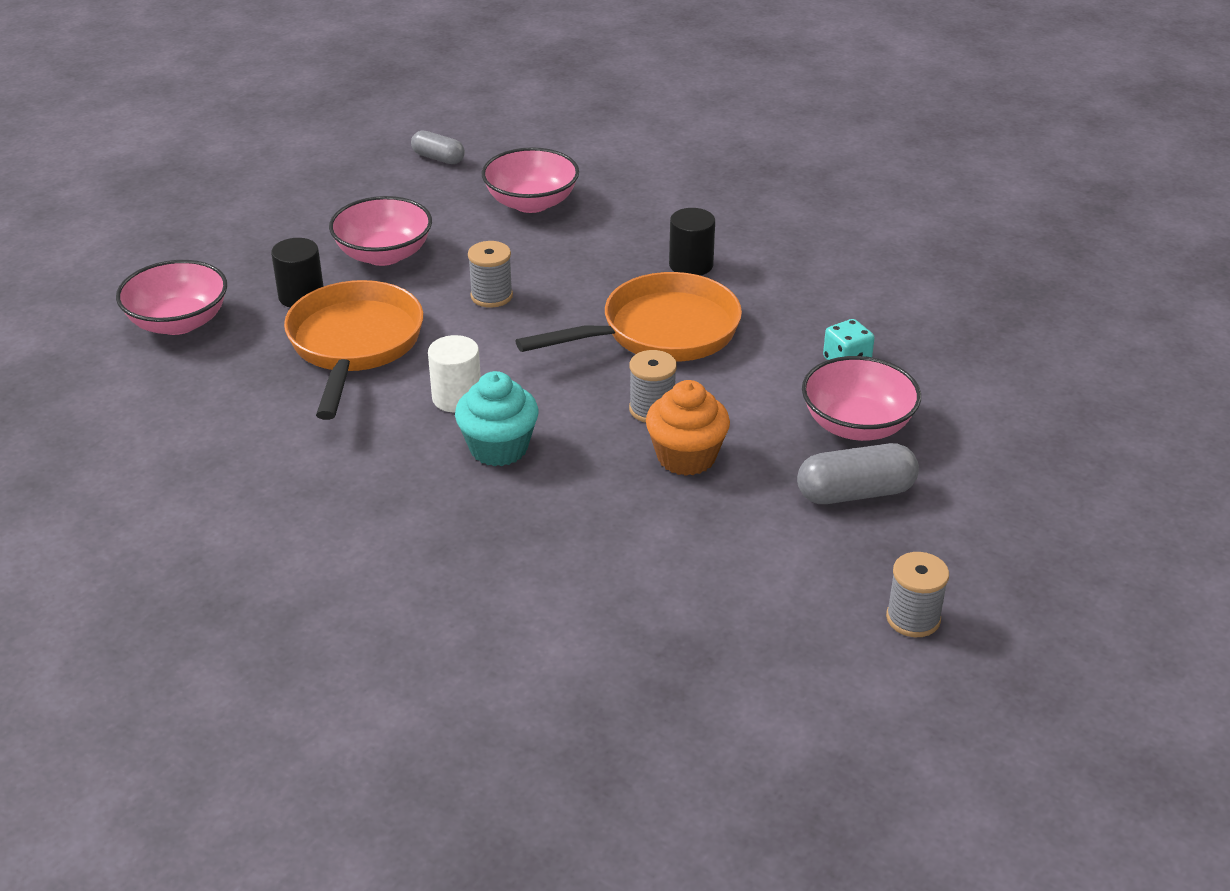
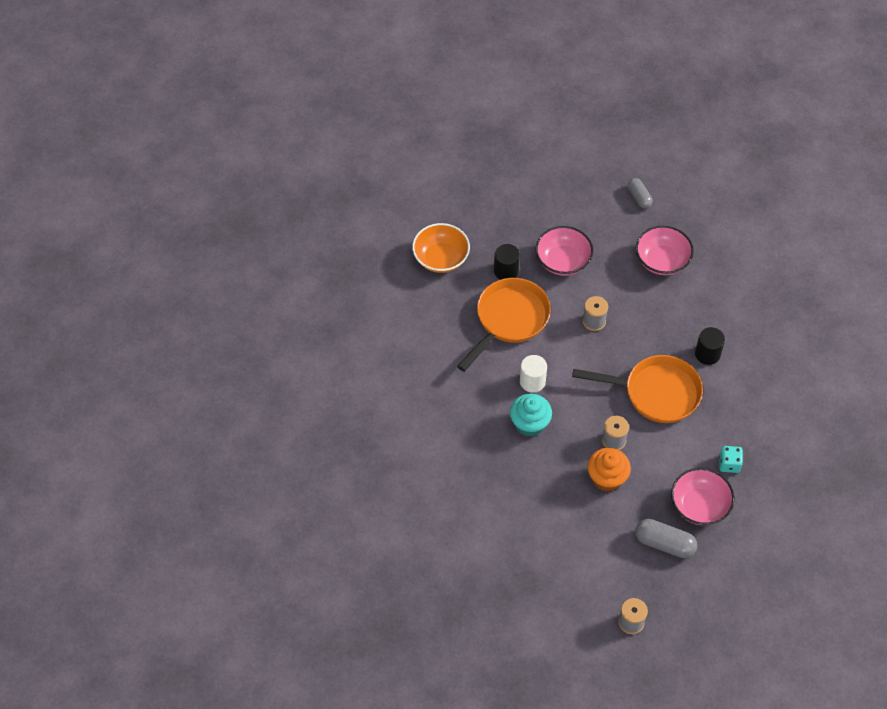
camera: 35 degrees right, 20 degrees up
(178, 322) = (441, 258): pink bowl -> orange bowl

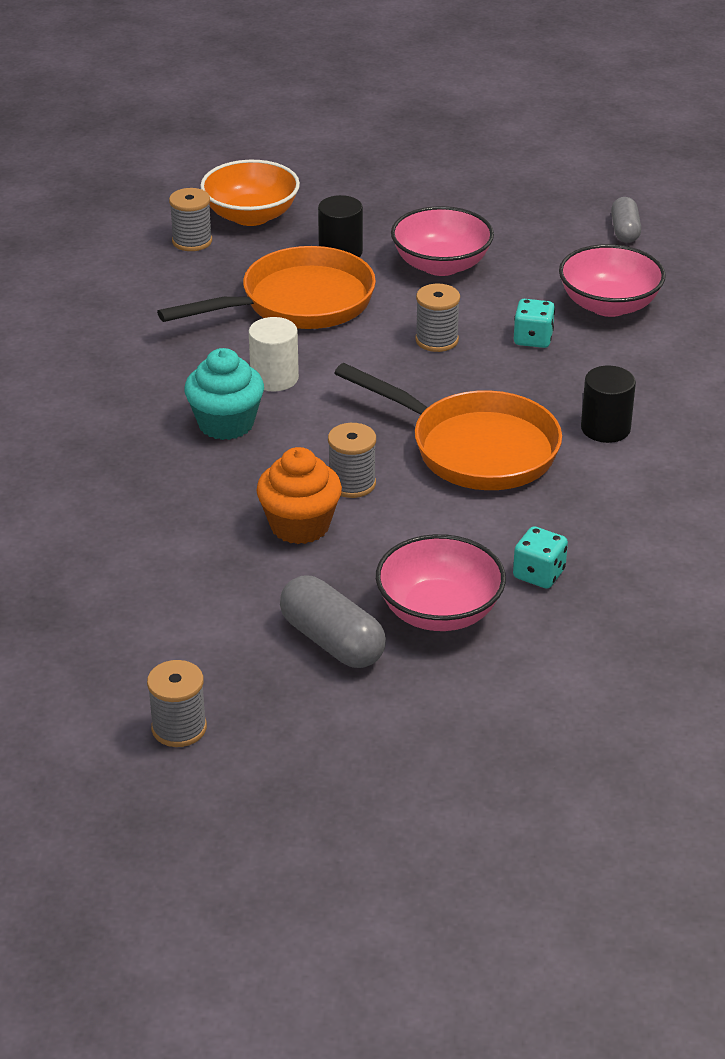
camera: 25 degrees right, 20 degrees down
(423, 292) = (192, 241): none -> grey spool
(639, 302) = (533, 339): none -> turquoise dice

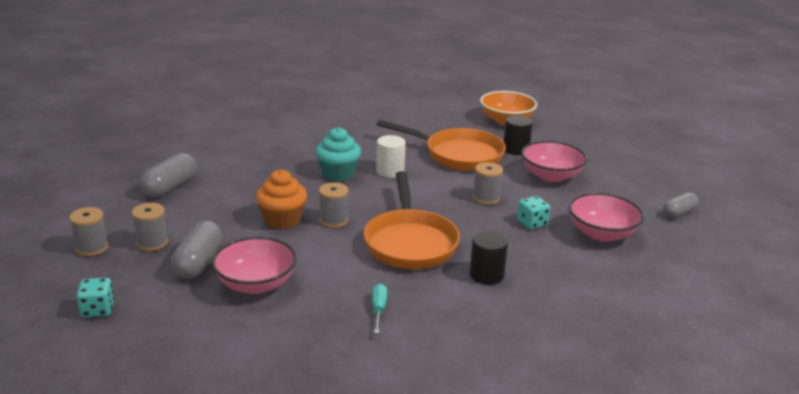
camera: 50 degrees right, 10 degrees down
(74, 592) = (170, 187): none -> grey capsule
(192, 241) = (464, 116): grey spool -> grey spool (152, 243)
(539, 574) = (324, 303): turquoise dice -> turquoise dice (97, 310)
(593, 539) = (378, 309): none -> turquoise screwdriver

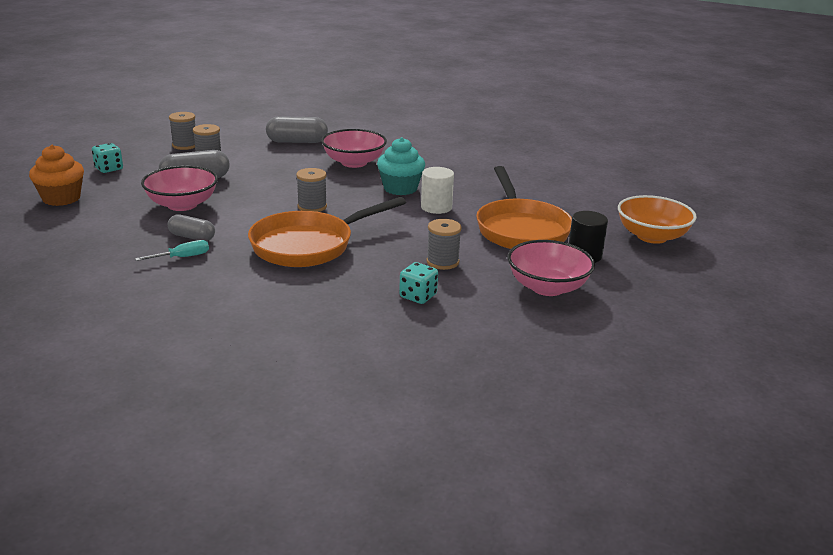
camera: 60 degrees right, 0 degrees up
(282, 220) = (290, 189): orange cupcake -> orange cupcake (61, 198)
(486, 275) = (285, 292): black cylinder -> none
(602, 234) = (444, 341): pink bowl -> pink bowl (354, 162)
(678, 213) = (568, 389): grey capsule -> grey capsule (192, 237)

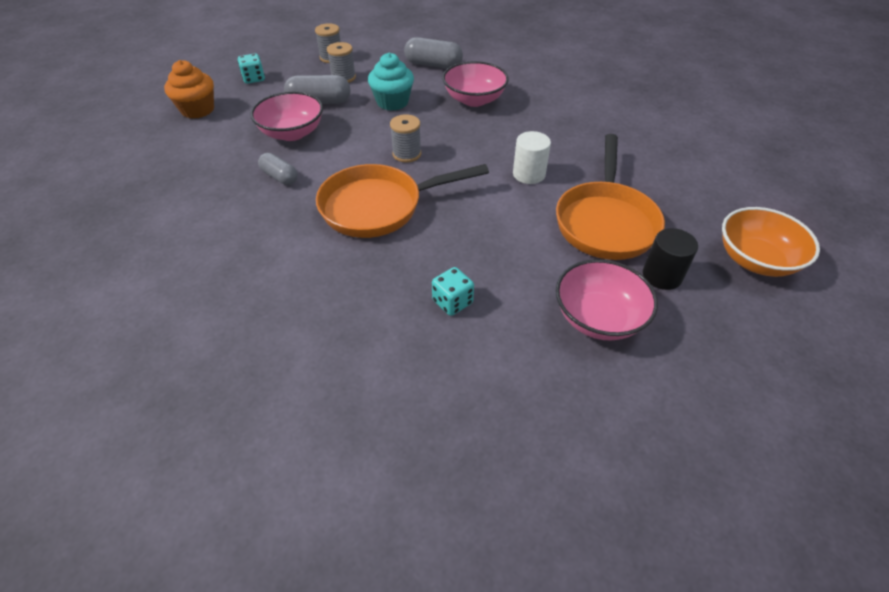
camera: 20 degrees right, 20 degrees up
(183, 257) = (259, 202): turquoise screwdriver -> none
(400, 188) = (504, 142): turquoise cupcake -> turquoise cupcake (392, 102)
(442, 262) = (500, 256): grey spool -> none

